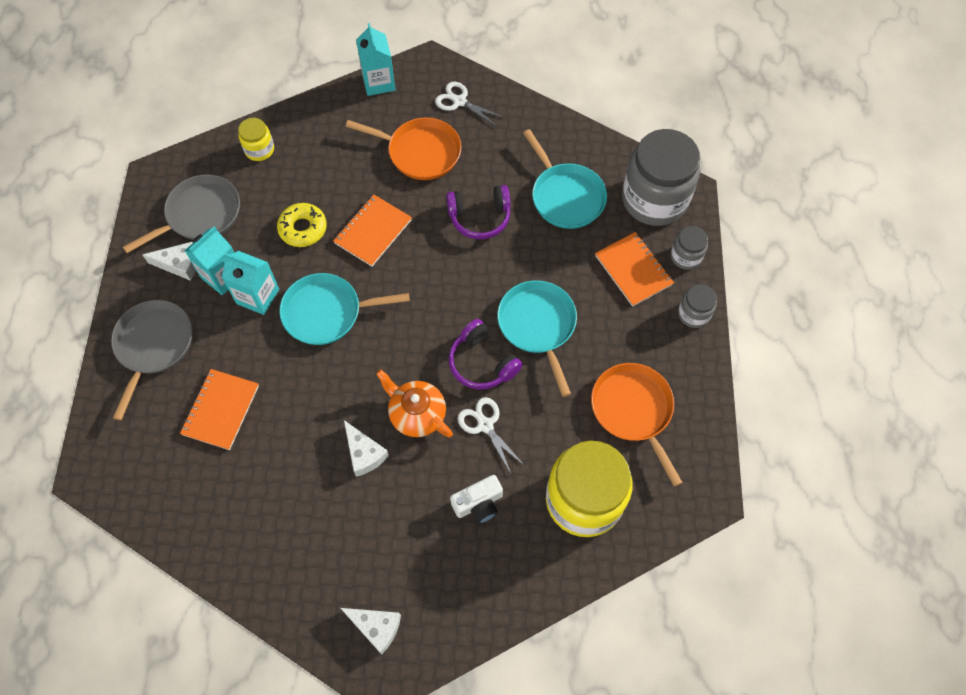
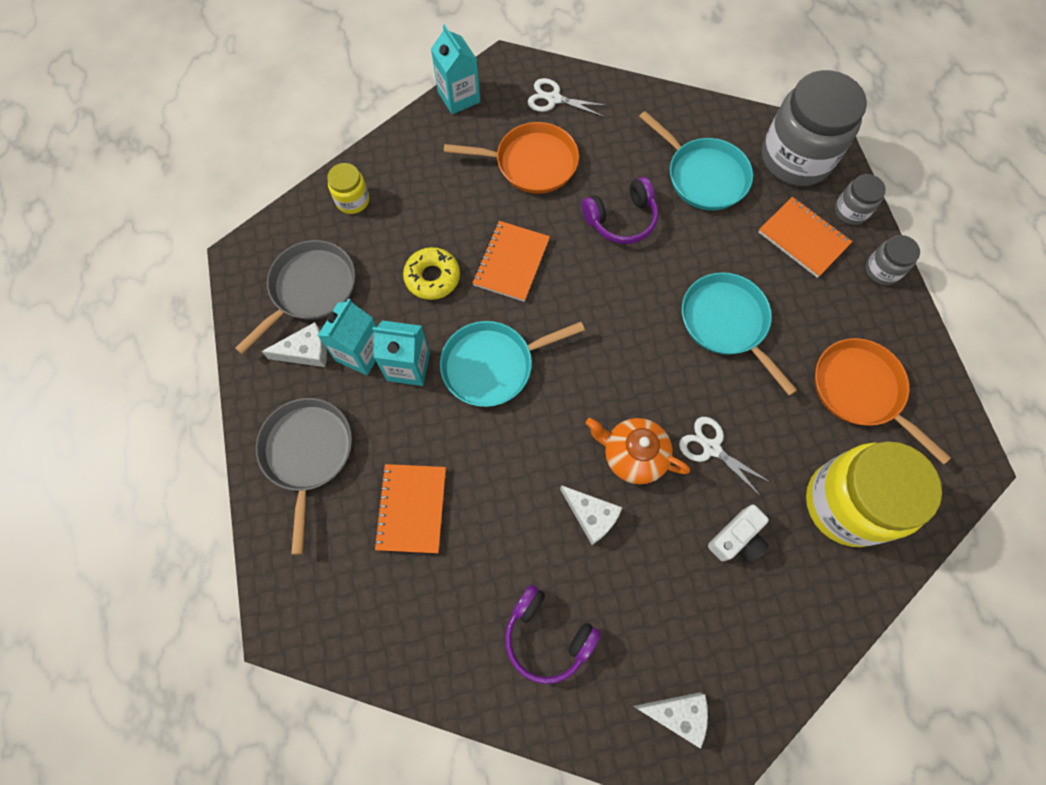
camera: 15 degrees left, 5 degrees up
(482, 363) = (682, 379): purple headphones -> purple headphones (547, 636)

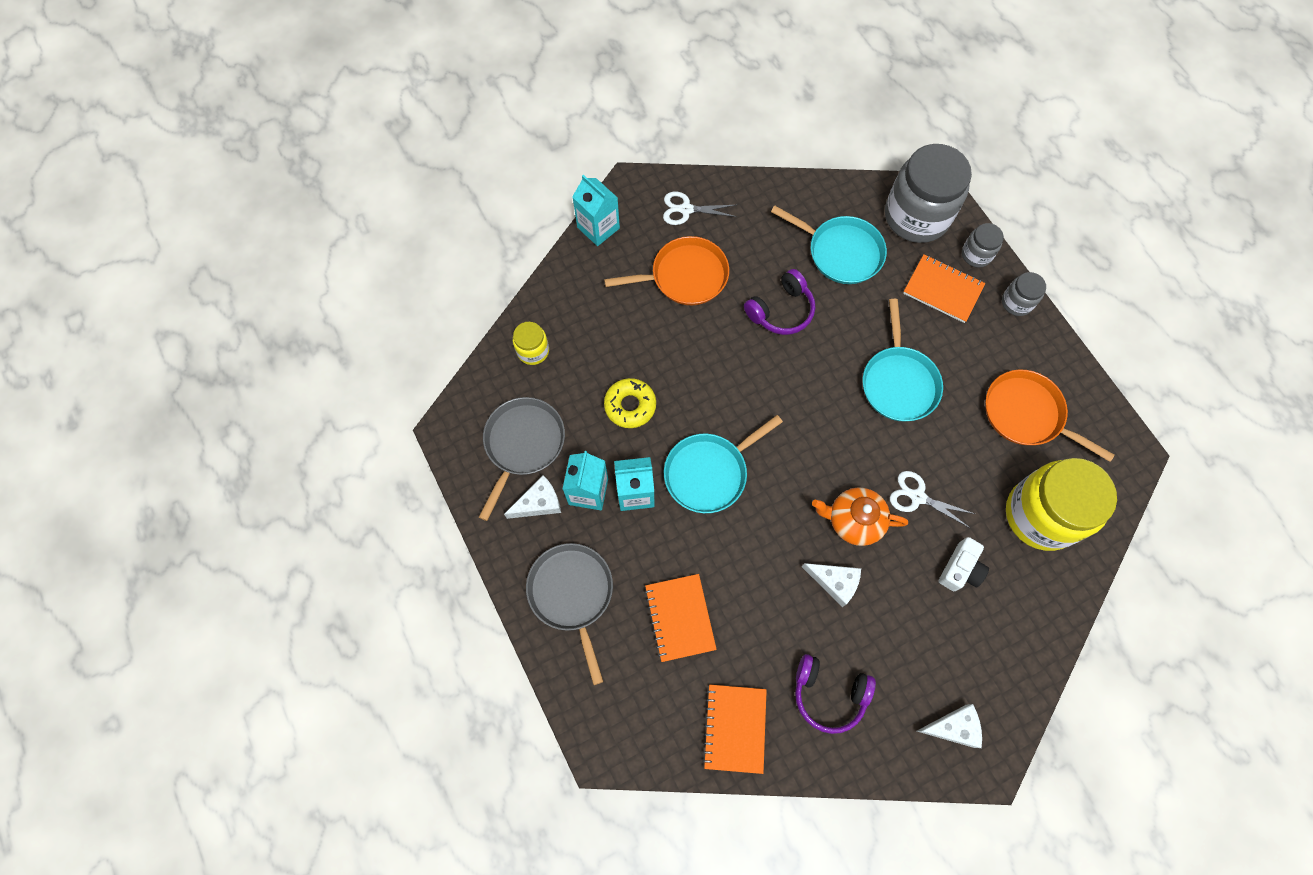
camera: 15 degrees left, 0 degrees up
(511, 262) = (696, 374): orange notebook -> orange notebook (735, 728)
(726, 323) = (899, 383): turquoise pan -> turquoise pan turned 135 degrees counterclockwise

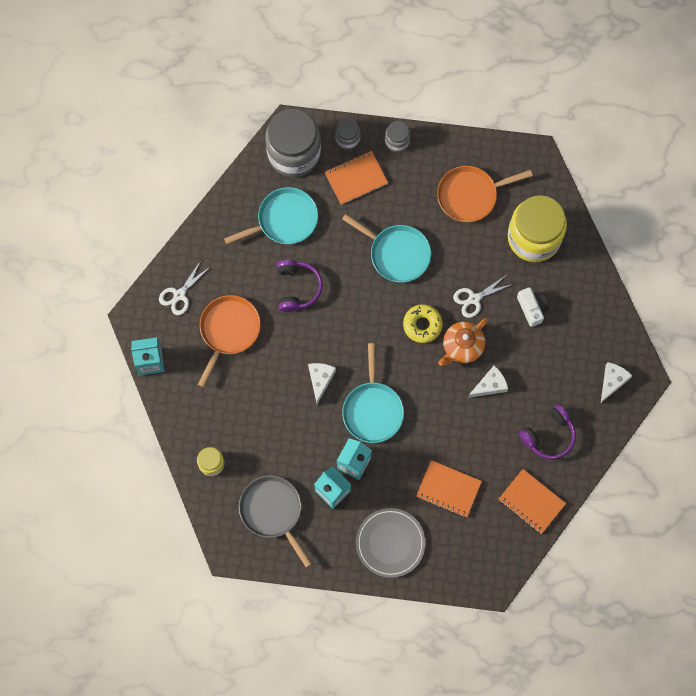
camera: 55 degrees left, 5 degrees up
(539, 503) = (319, 526): white cheese -> white cheese (320, 380)
(572, 594) = (390, 543): grey pan -> grey plate
(630, 406) = (294, 427): yellow donut -> yellow donut (422, 325)

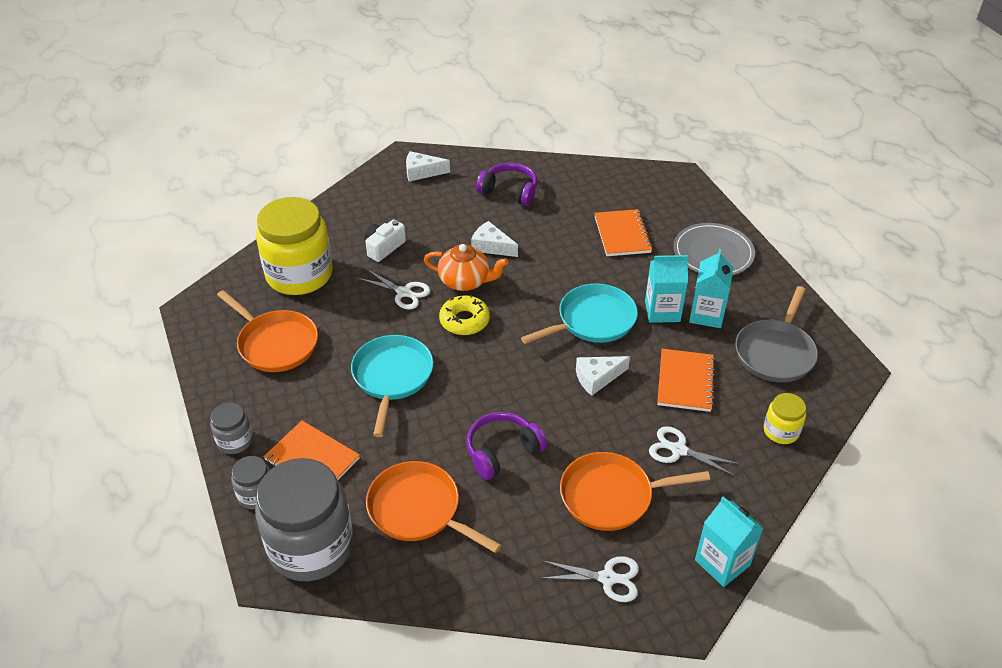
camera: 120 degrees left, 30 degrees down
(236, 391) = (678, 450): none -> white scissors
(284, 220) = (418, 509): turquoise pan -> orange pan
(531, 501) = (582, 180): orange notebook -> orange notebook (685, 382)

